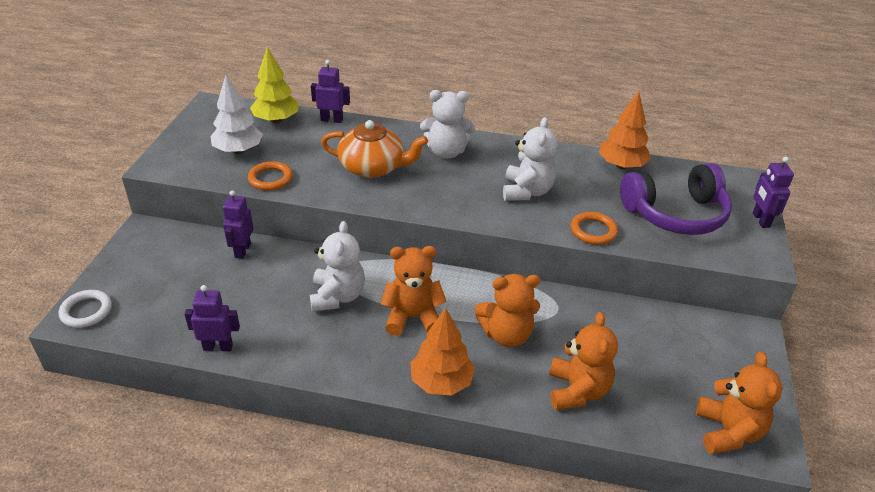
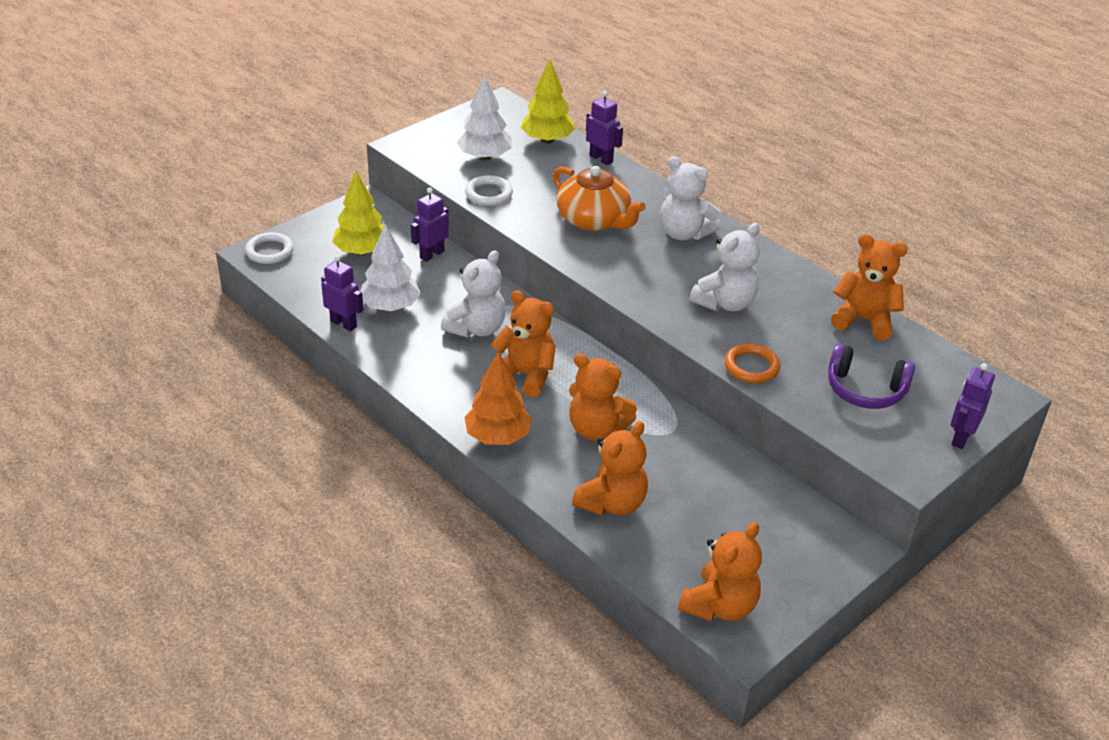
camera: 35 degrees right, 0 degrees up
(177, 273) = (362, 251): none -> yellow tree
(247, 311) = (390, 306): none -> white tree
(270, 179) = (489, 194): orange ring -> white ring
(621, 165) = (864, 320): orange tree -> orange teddy bear
(675, 214) = (865, 390): purple headphones -> purple headphones, size x0.67

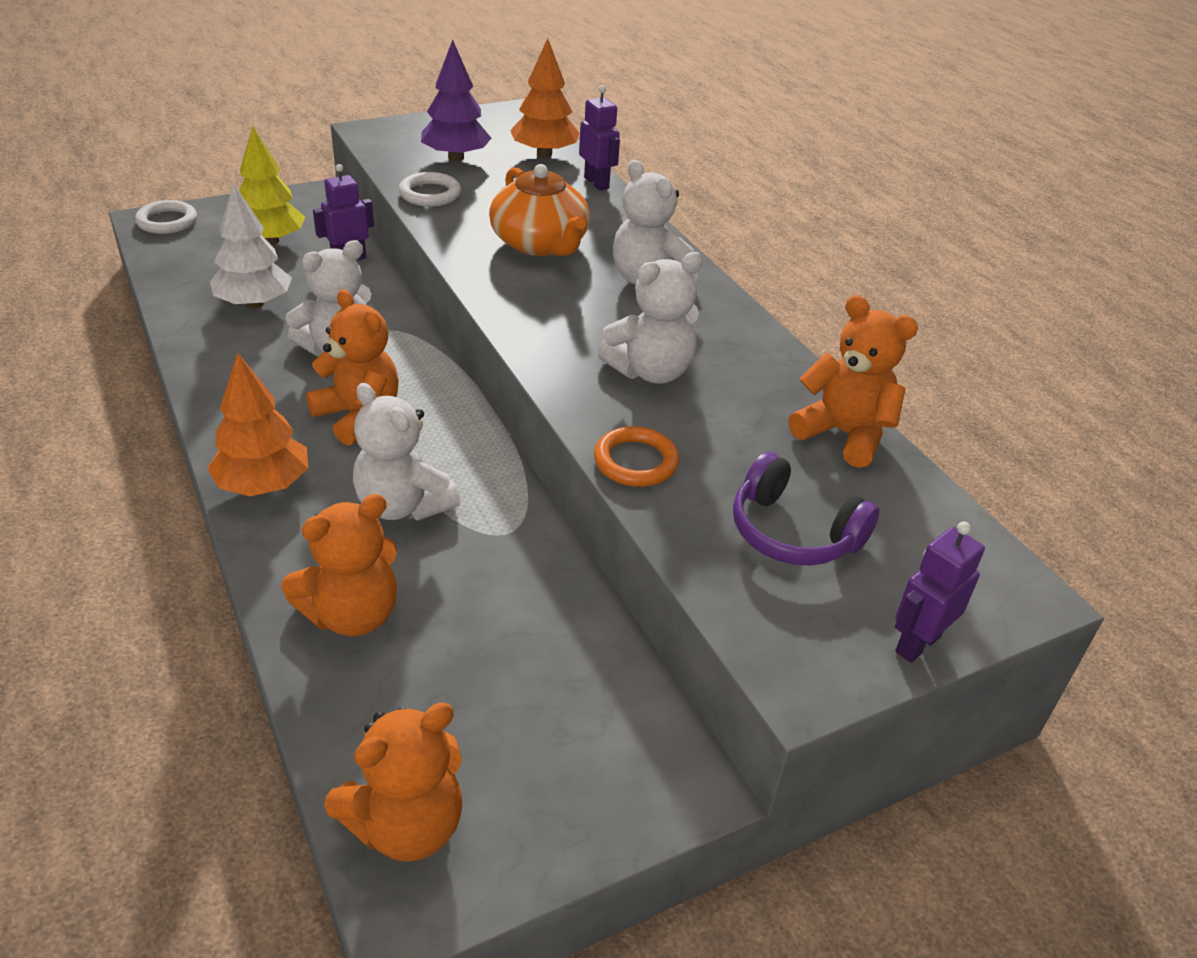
camera: 15 degrees right, 0 degrees up
(344, 324) = (183, 311): purple robot -> none
(485, 157) = (456, 157): white tree -> purple tree
(547, 140) = (544, 154): yellow tree -> orange tree
(596, 429) = (403, 505): orange teddy bear -> white teddy bear

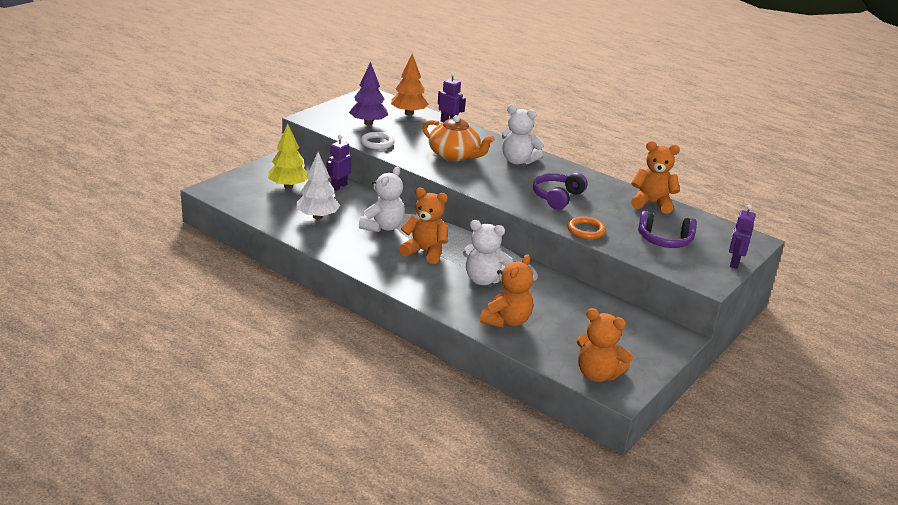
camera: 25 degrees left, 10 degrees down
(167, 221) = (220, 188): white ring -> none
(263, 485) = (415, 287): orange tree -> none
(406, 825) = (597, 374): orange teddy bear -> orange teddy bear turned 90 degrees clockwise
(650, 371) = (557, 197): white teddy bear -> purple headphones

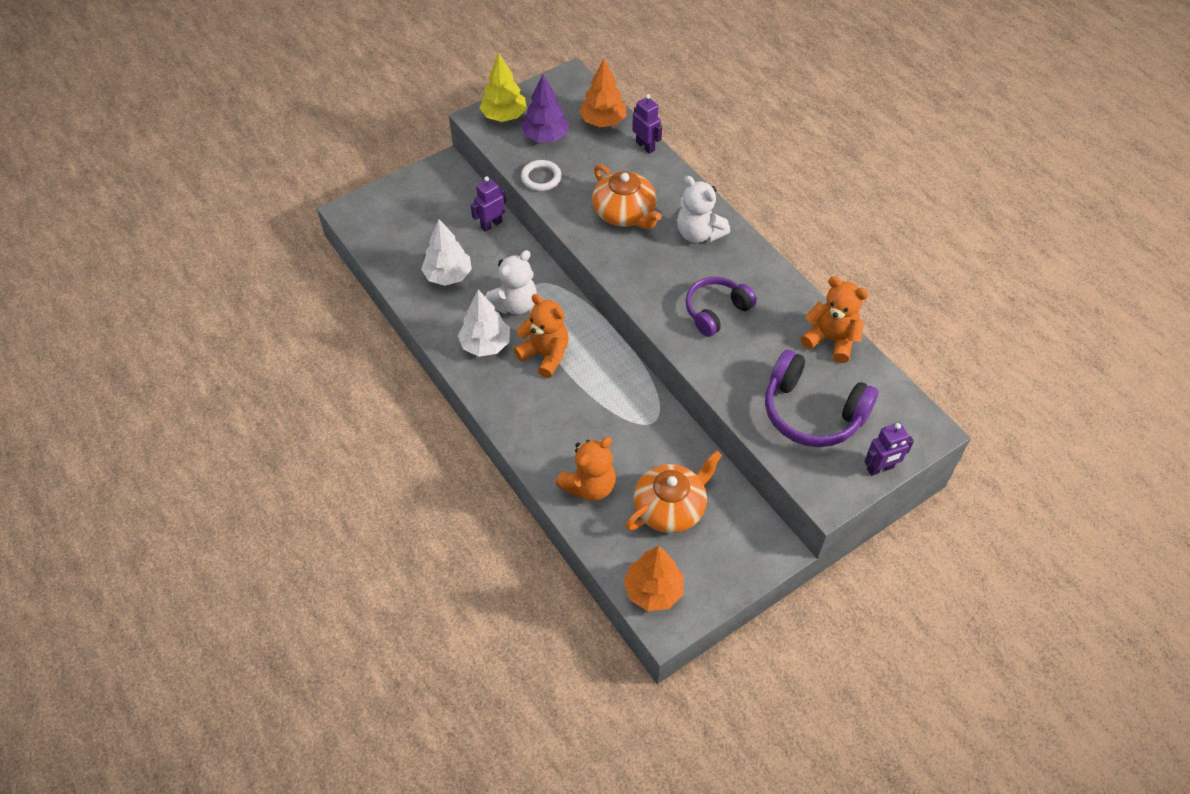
camera: 20 degrees right, 25 degrees up
(288, 186) = (435, 217): yellow tree -> yellow tree (504, 116)
(371, 251) = (485, 344): none -> white tree
(483, 280) = (592, 413): white teddy bear -> none
(580, 324) = (670, 507): none -> orange teapot
(586, 230) = (722, 379): orange ring -> none
(597, 374) = (653, 590): orange teddy bear -> orange tree
(664, 240) = (812, 412): purple headphones -> purple headphones, size x1.50
(734, 263) = (880, 468): purple robot -> purple robot turned 150 degrees counterclockwise

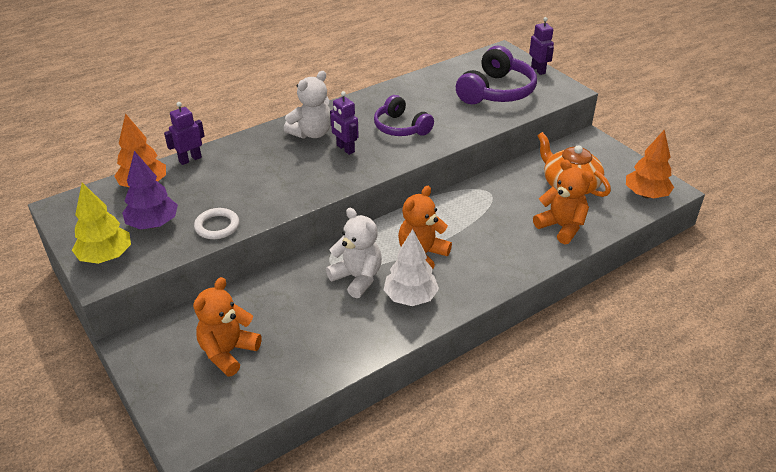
camera: 90 degrees left, 15 degrees down
(448, 276) = (313, 332): white tree -> none
(491, 224) = (240, 299): purple robot -> purple robot (345, 149)
(625, 213) = (279, 172): orange teapot -> none
(831, 340) = (428, 80): orange teddy bear -> orange teddy bear (228, 352)

